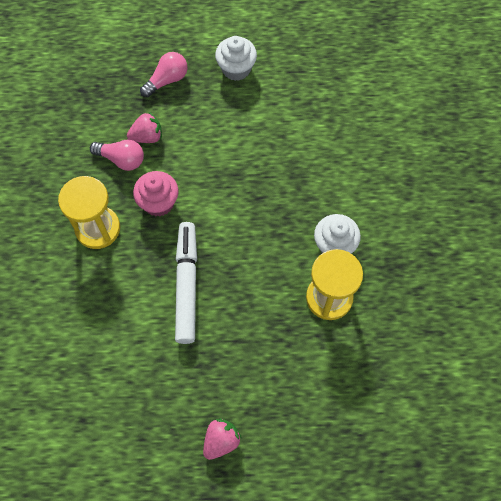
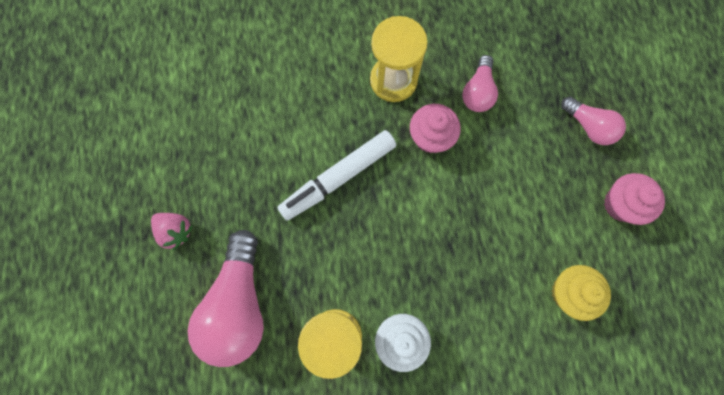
camera: 85 degrees right, 10 degrees up
(147, 137) = (510, 114): pink strawberry -> none
(186, 285) = (338, 178): white marker -> white marker turned 150 degrees clockwise
(236, 69) = (620, 204): white cupcake -> pink cupcake
(296, 381) = (238, 304): none -> pink light bulb
(304, 116) = (568, 292): none -> yellow cupcake

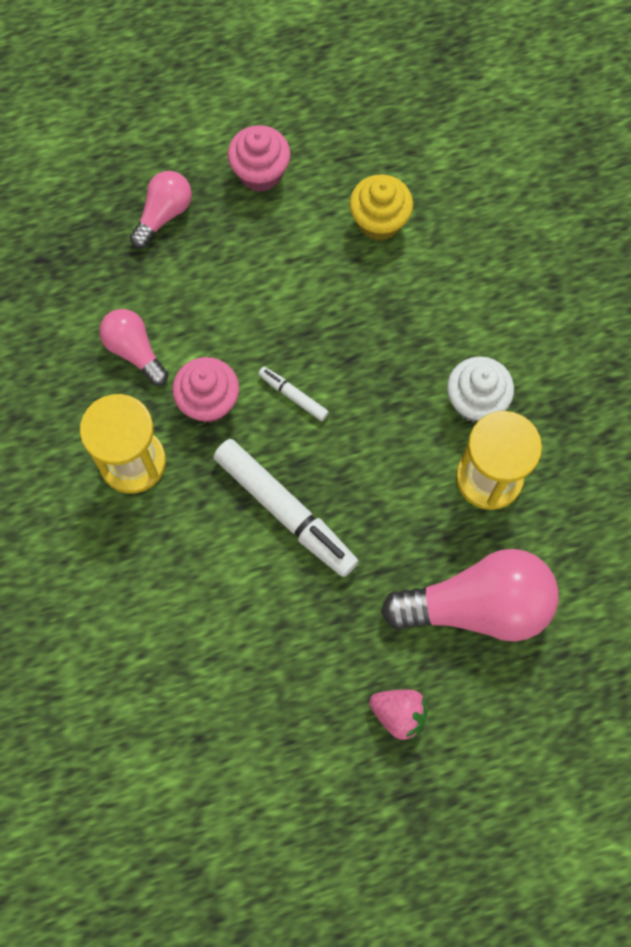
camera: 100 degrees left, 5 degrees down
(176, 231) = (399, 714): pink strawberry -> pink strawberry turned 90 degrees clockwise
(426, 198) = (293, 396): none -> white marker
(478, 92) = (134, 351): pink light bulb -> pink light bulb turned 135 degrees counterclockwise

